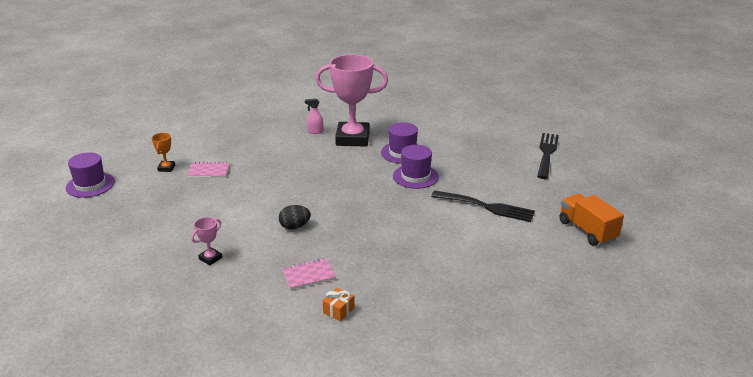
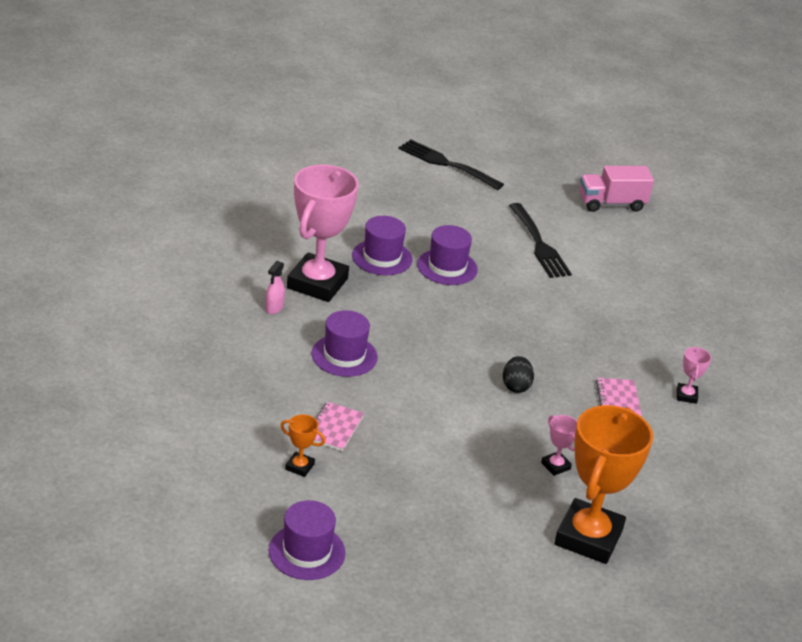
camera: 75 degrees left, 5 degrees up
(134, 285) = (588, 537): none -> orange trophy
(284, 161) = (344, 355): none -> purple hat
(338, 310) = (686, 396): orange gift -> pink trophy
(486, 207) = (539, 244): black fork -> black fork turned 120 degrees clockwise
(587, 230) = (611, 203): orange truck -> pink truck

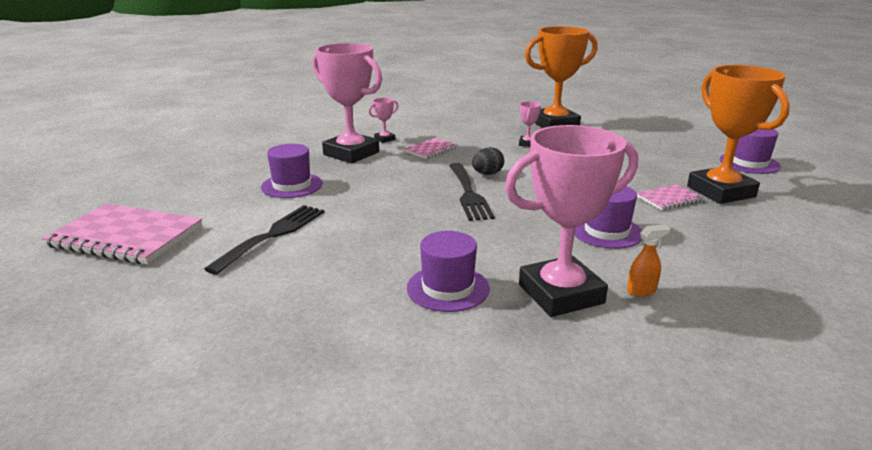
camera: 130 degrees left, 10 degrees down
(274, 308) = (642, 291): pink spray bottle -> orange spray bottle
(299, 467) = (721, 191): orange trophy -> orange trophy, size x2.45
(447, 164) = (152, 361): black fork -> black fork (468, 193)
(447, 267) = (396, 253): purple hat -> purple hat (292, 185)
(611, 203) = (126, 236): pink truck -> pink notebook
(666, 355) = (351, 153): none -> pink trophy

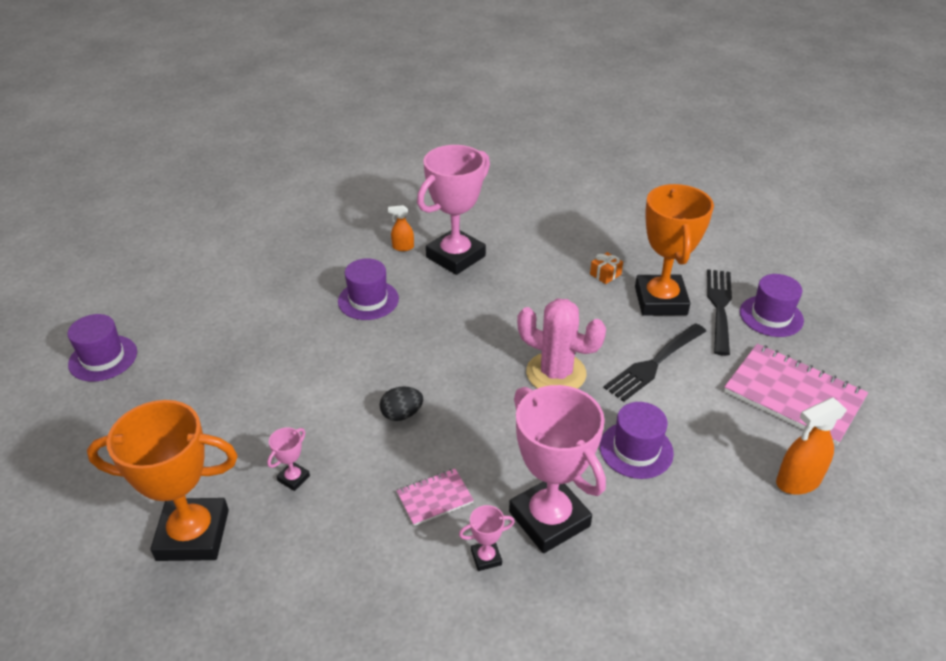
camera: 160 degrees left, 15 degrees up
(159, 190) = (797, 481): none -> orange spray bottle
(339, 314) = (605, 274): none -> orange gift
(373, 213) = (556, 373): none -> pink cactus
(448, 288) = (527, 277): purple hat -> purple hat (771, 316)
(468, 193) = (446, 382): black fork -> black fork (719, 307)
(560, 294) = (456, 257): pink trophy -> pink trophy turned 45 degrees counterclockwise
(669, 199) = (267, 324): pink notebook -> none
(721, 191) = (207, 322): orange trophy -> orange trophy (660, 301)

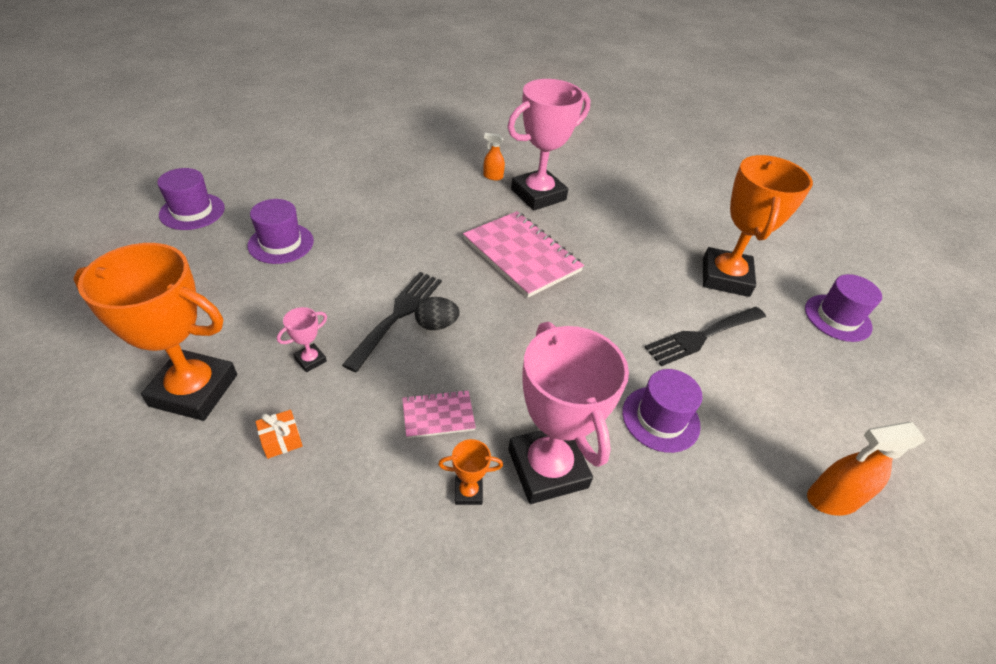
camera: 10 degrees right, 5 degrees up
(368, 300) = (444, 214): purple hat -> purple hat (281, 243)
(486, 557) = (468, 492): pink trophy -> orange trophy
(556, 373) = (600, 322): pink cactus -> none
(605, 274) = (676, 241): orange gift -> orange gift (281, 440)
(719, 307) = (785, 297): black fork -> black fork (397, 316)
(793, 396) = (845, 404): pink notebook -> pink notebook (521, 255)

